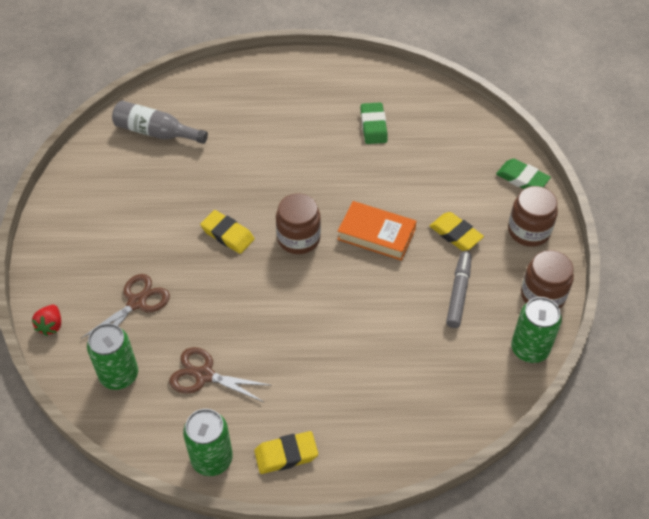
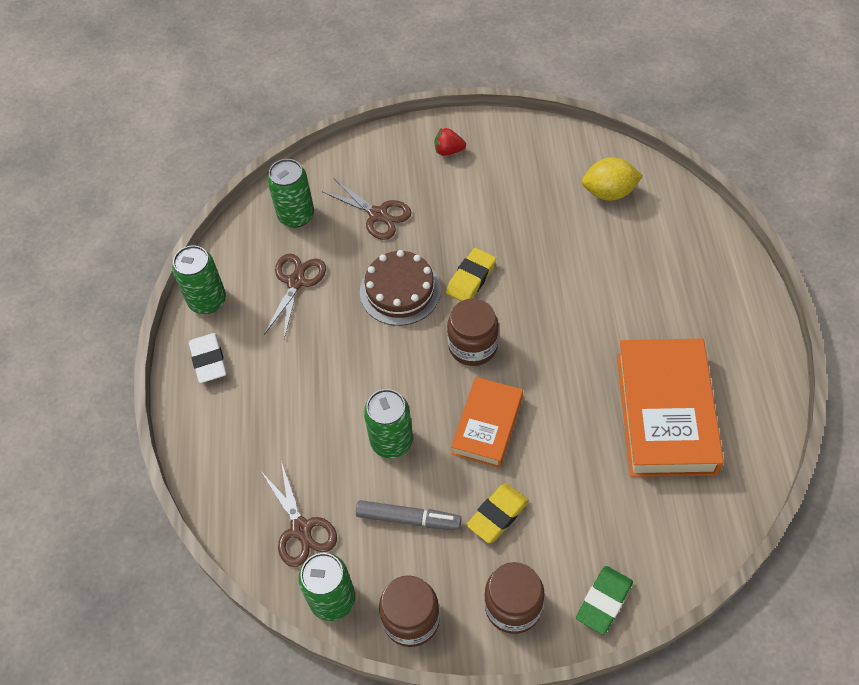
camera: 90 degrees right, 5 degrees up
(51, 326) = (348, 155): red strawberry -> red strawberry (448, 151)
(156, 132) = (609, 192): grey bottle -> yellow lemon
(231, 288) = (400, 291): none -> brown cake
(286, 455) = (209, 360): yellow eraser -> white eraser
(373, 126) = (665, 413): green eraser -> orange book
(387, 302) = (391, 441): none -> green can
(468, 372) = (301, 529): none -> brown scissors

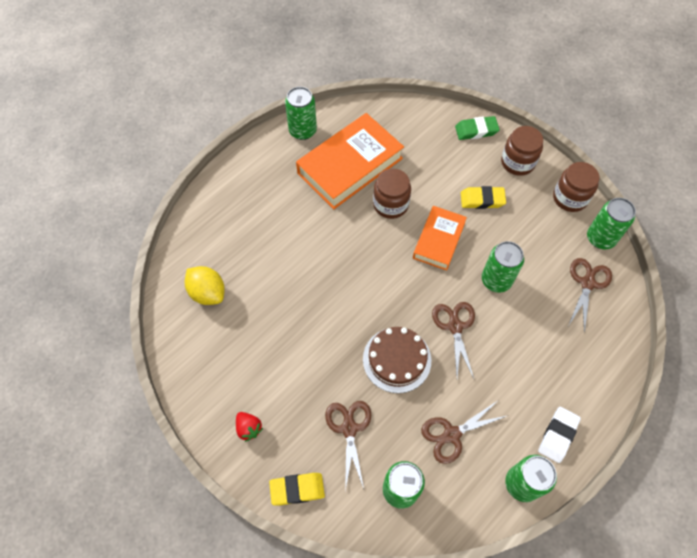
camera: 135 degrees left, 5 degrees up
(382, 362) = (455, 326): none -> brown scissors
(408, 519) = (527, 237): grey marker -> none
(471, 278) = (349, 324): yellow eraser -> yellow eraser (297, 489)
(473, 346) = (396, 285): brown jar -> brown jar (390, 204)
(487, 425) = (439, 240): orange book -> orange book turned 45 degrees counterclockwise
(761, 400) = (302, 131): none -> green can

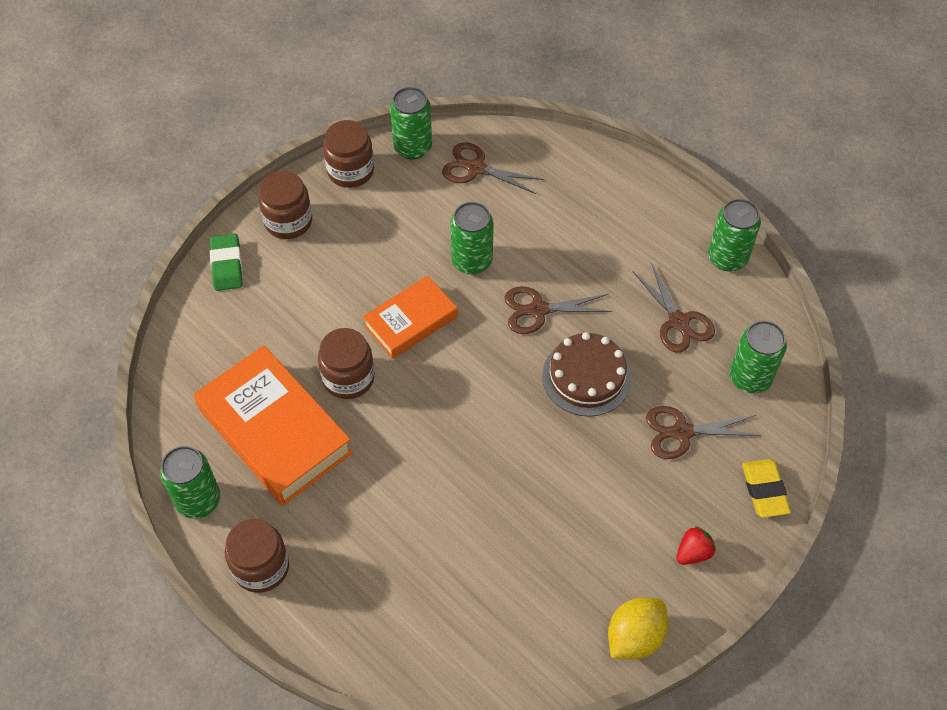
camera: 90 degrees left, 5 degrees down
(208, 293) = (493, 625): yellow lemon -> yellow lemon (634, 637)
(257, 165) = (261, 567): none -> brown jar
(439, 240) = (410, 321): orange book -> orange book turned 60 degrees counterclockwise
(482, 200) = (347, 267): yellow eraser -> none
(558, 435) = (669, 219): white eraser -> none

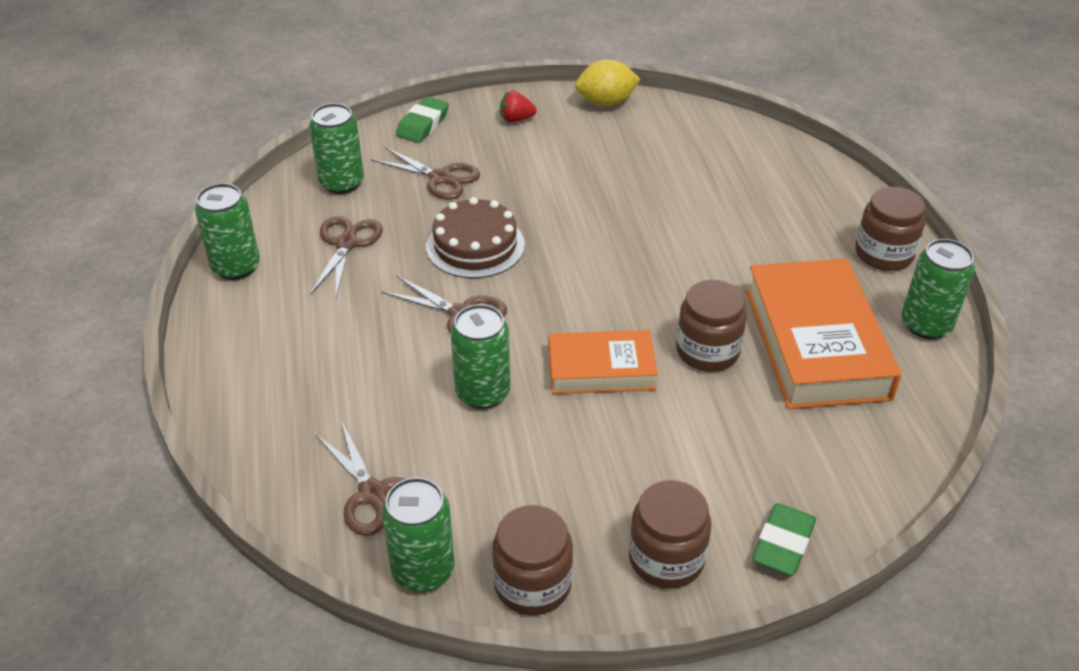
camera: 145 degrees left, 15 degrees down
(764, 490) = (423, 124): yellow eraser -> green eraser

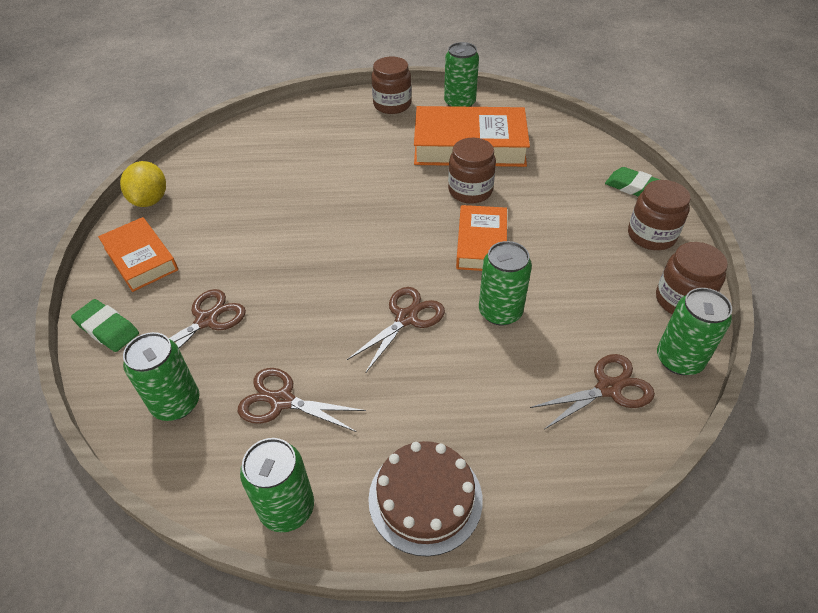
camera: 80 degrees left, 5 degrees up
(475, 245) = (317, 302): brown cake -> brown cake (425, 498)
(516, 119) = (140, 259): red strawberry -> orange book

